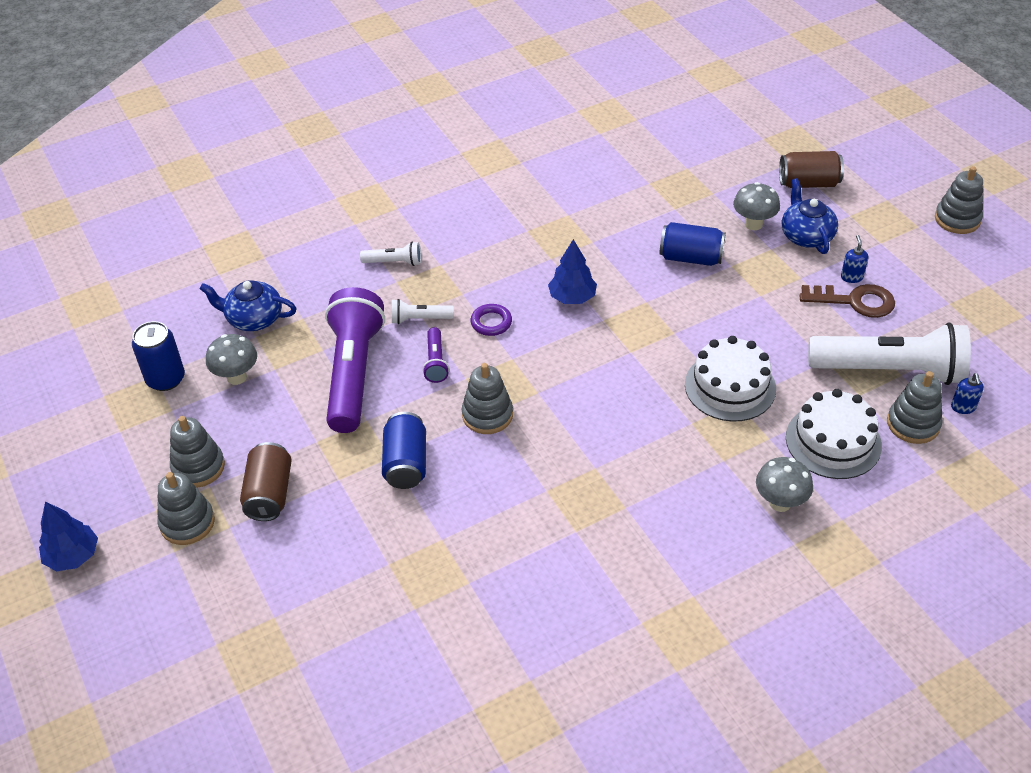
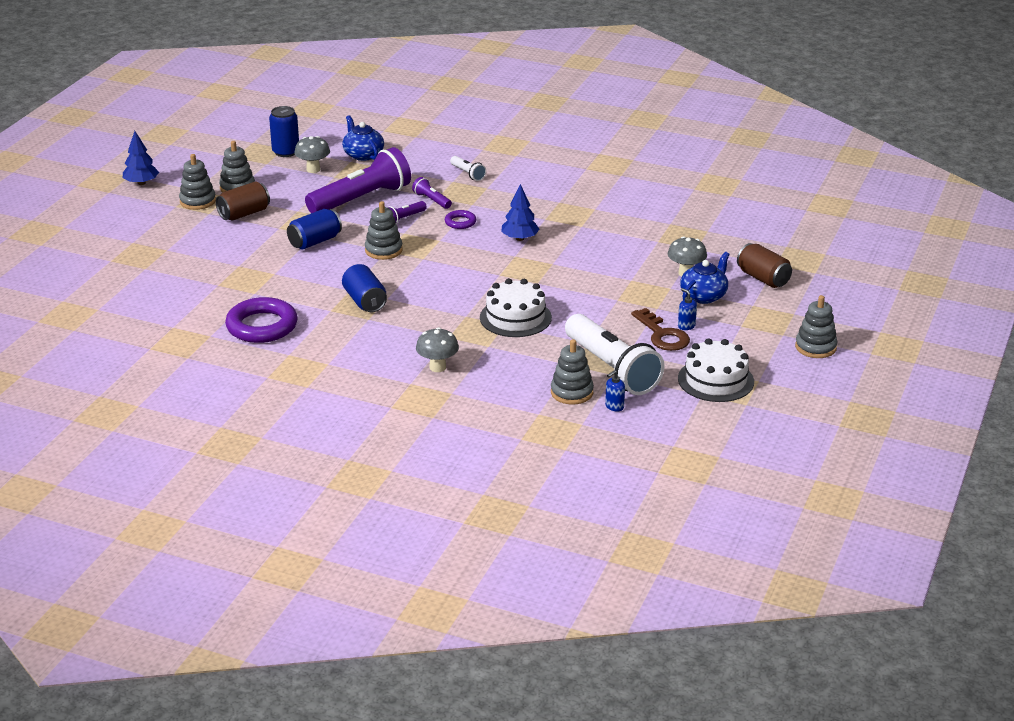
camera: 50 degrees right, 15 degrees down
(419, 319) = (432, 200): white flashlight -> purple flashlight
(554, 615) = (262, 326): none -> purple ring
(691, 257) = (617, 263): blue can -> blue can (365, 301)
(833, 441) = (516, 369): white cake -> white cake (715, 380)
(851, 277) = (686, 326): blue soap dispenser -> blue soap dispenser turned 90 degrees counterclockwise

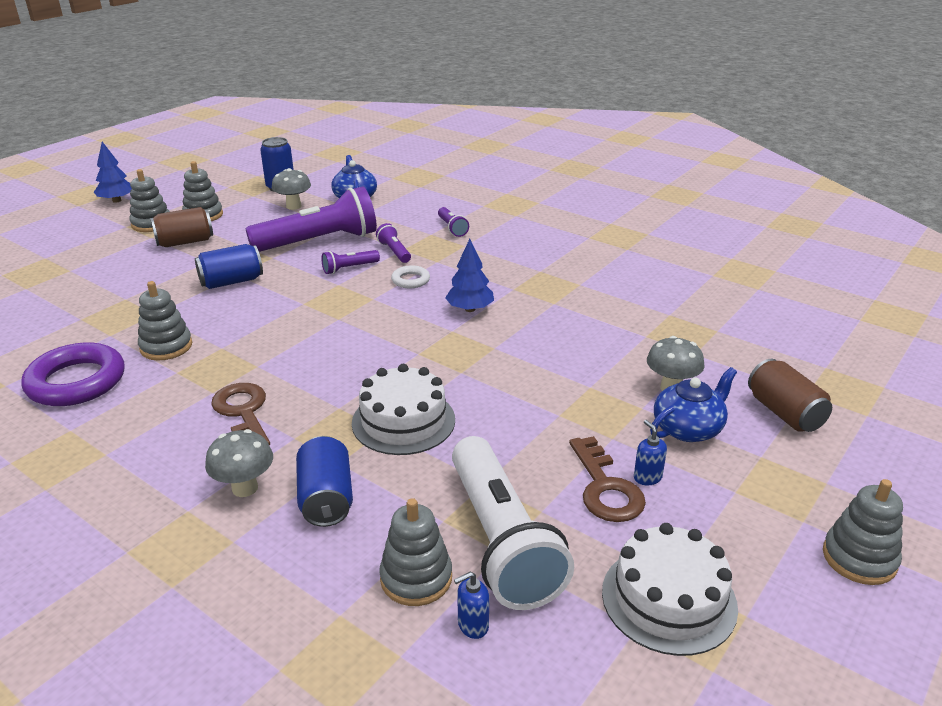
camera: 15 degrees right, 0 degrees up
(365, 301) = (227, 366): blue can -> blue can (326, 498)
(383, 250) = (299, 302): grey stacking toy -> grey stacking toy (166, 347)
(401, 328) = (243, 412): none -> brown key
(460, 222) = (410, 280): purple ring -> white ring
(468, 174) = (452, 228): white flashlight -> purple flashlight

